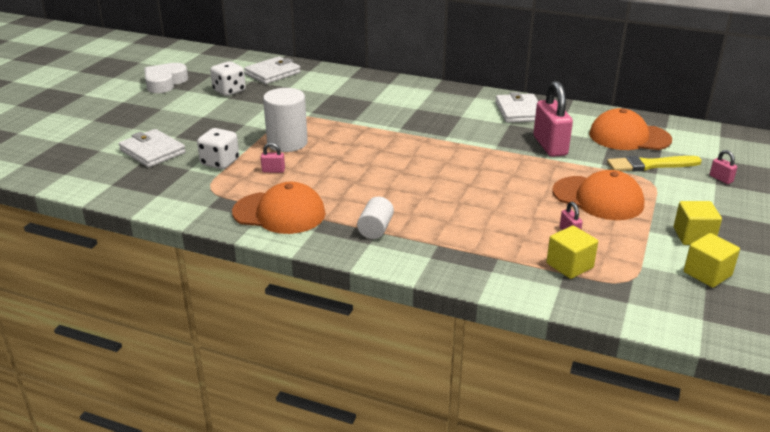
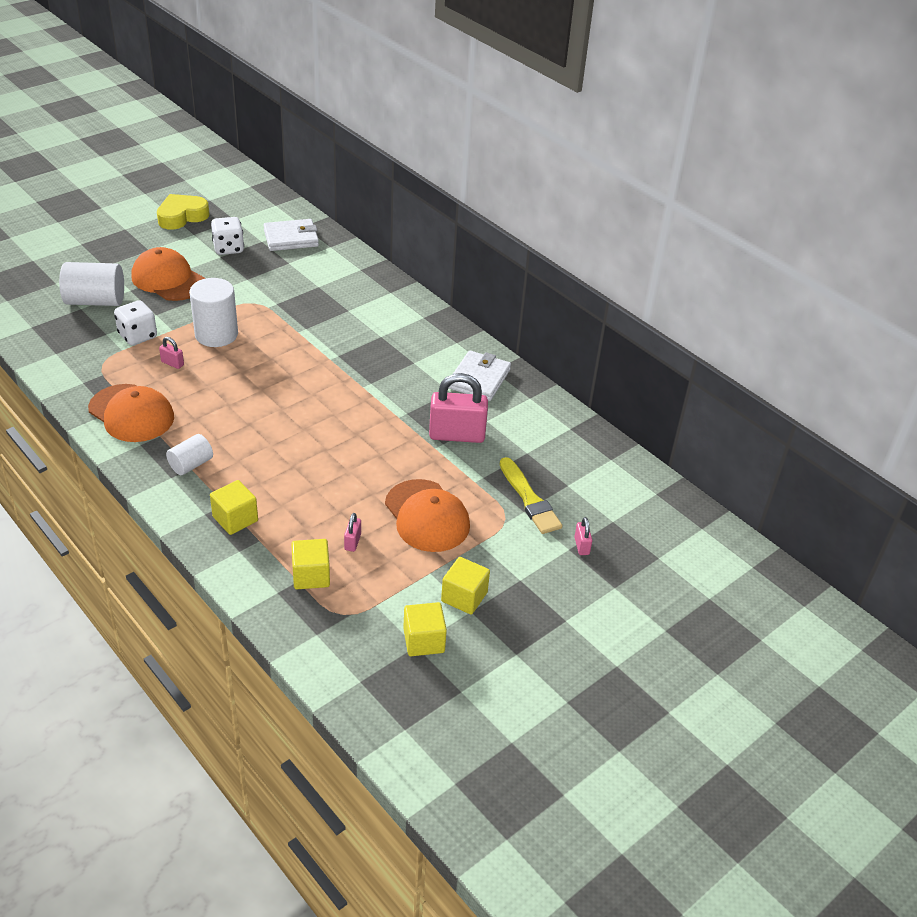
camera: 25 degrees right, 10 degrees up
(152, 151) = (95, 301): white wallet -> white cylinder
(165, 82) = (182, 216): white heart -> yellow heart
(460, 251) = (235, 519): none -> yellow cube
(550, 146) = (457, 435): pink padlock -> pink padlock turned 75 degrees clockwise
(629, 137) = (553, 456): orange cap -> orange cap (168, 279)
(650, 165) = (529, 499): yellow brush -> yellow brush turned 135 degrees counterclockwise

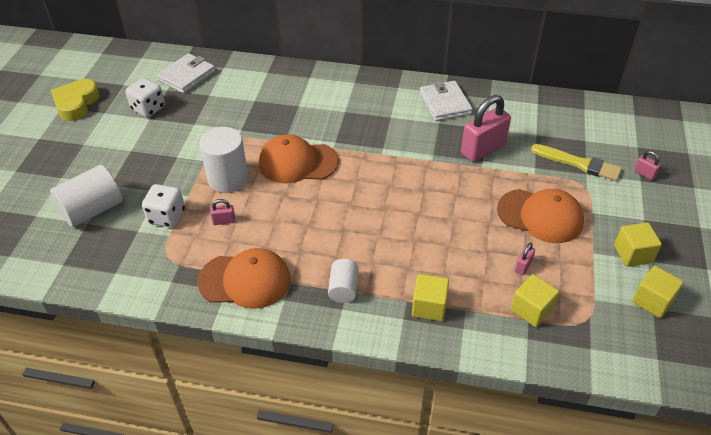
camera: 35 degrees left, 5 degrees up
(168, 279) = (132, 158): orange cap -> orange cap (297, 162)
(352, 542) = (523, 266): pink padlock -> pink padlock turned 60 degrees clockwise

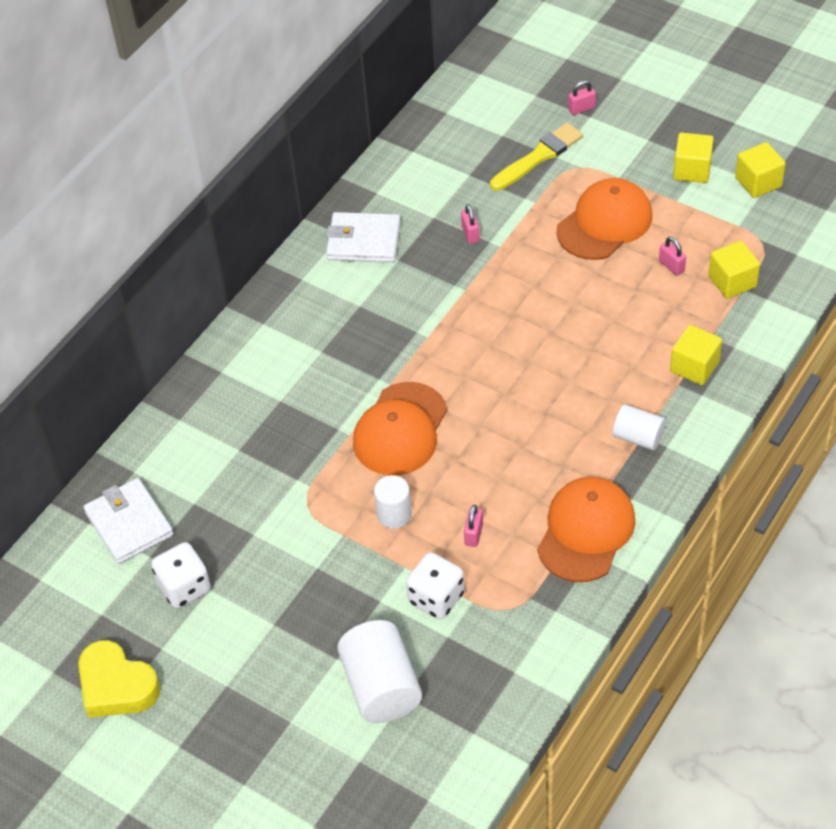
camera: 65 degrees left, 5 degrees up
(228, 179) = (394, 514): white cylinder -> white cylinder, size x0.59
(483, 149) = (470, 234): pink padlock -> pink padlock, size x0.44

